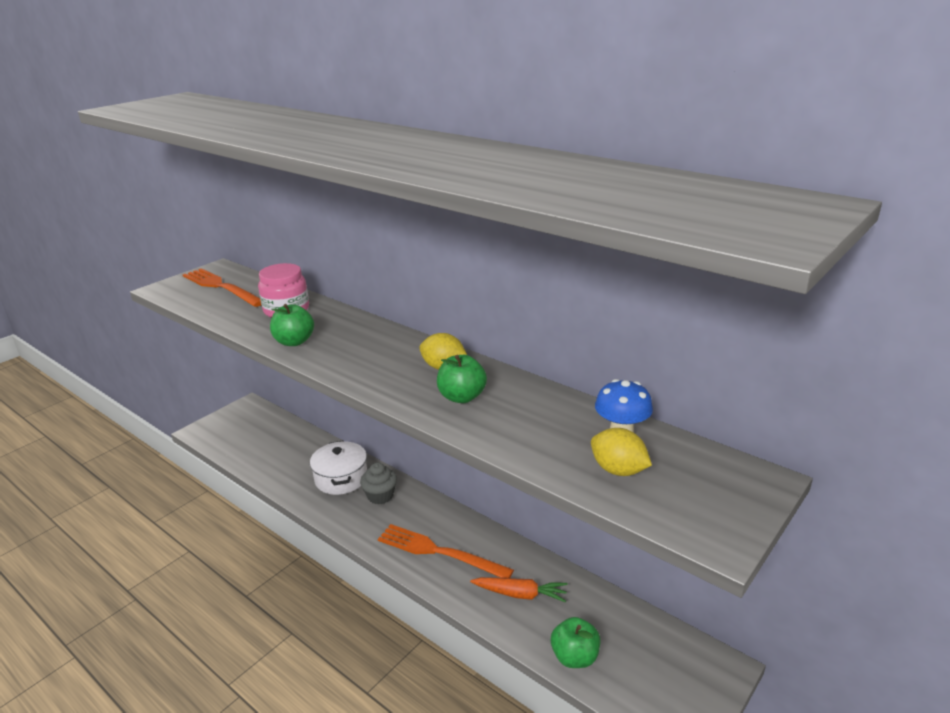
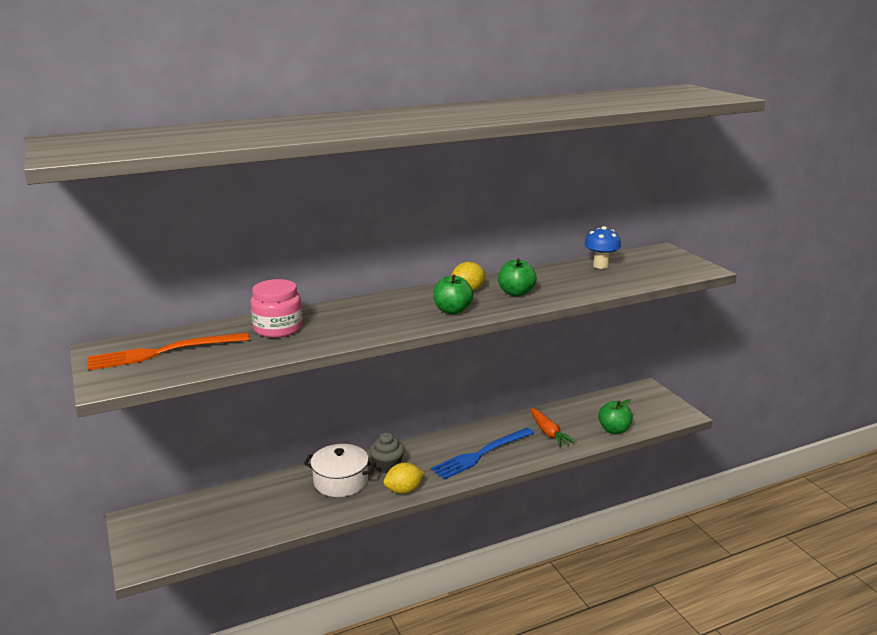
camera: 65 degrees left, 5 degrees down
(294, 342) = (353, 333): green apple -> green apple (452, 310)
(439, 552) = (481, 454): orange fork -> blue fork
(520, 594) = (549, 433): orange carrot -> orange carrot turned 120 degrees clockwise
(618, 470) = (633, 274): yellow lemon -> yellow lemon (404, 490)

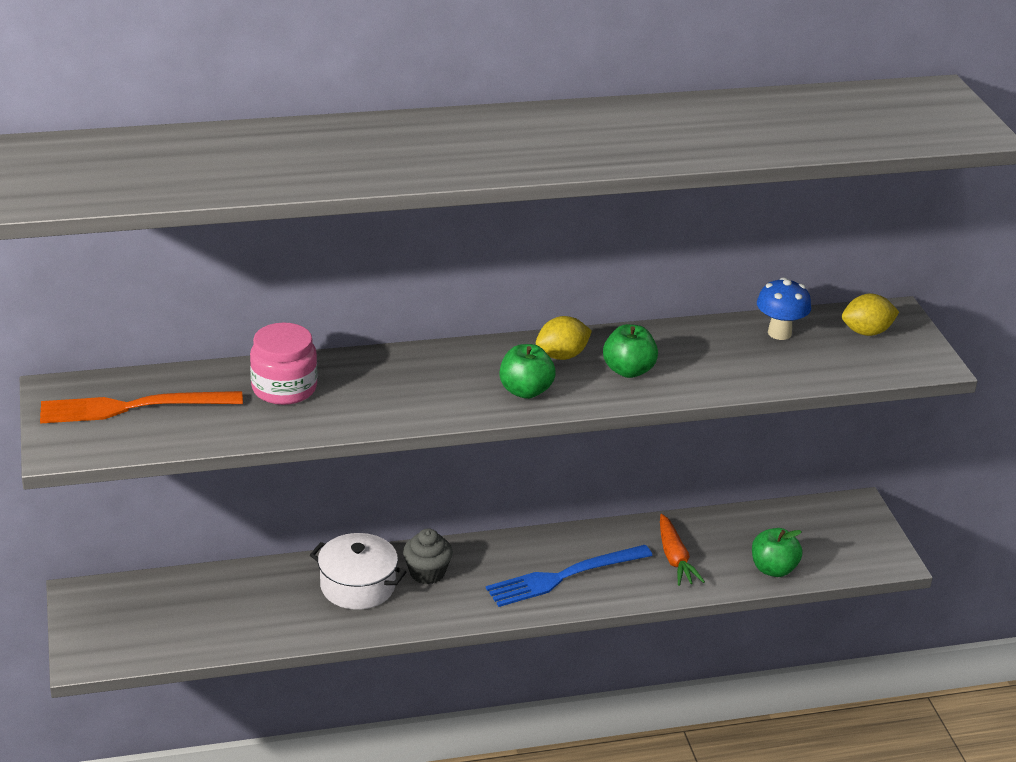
camera: 10 degrees right, 10 degrees up
(404, 490) = (439, 614): yellow lemon -> yellow lemon (866, 332)

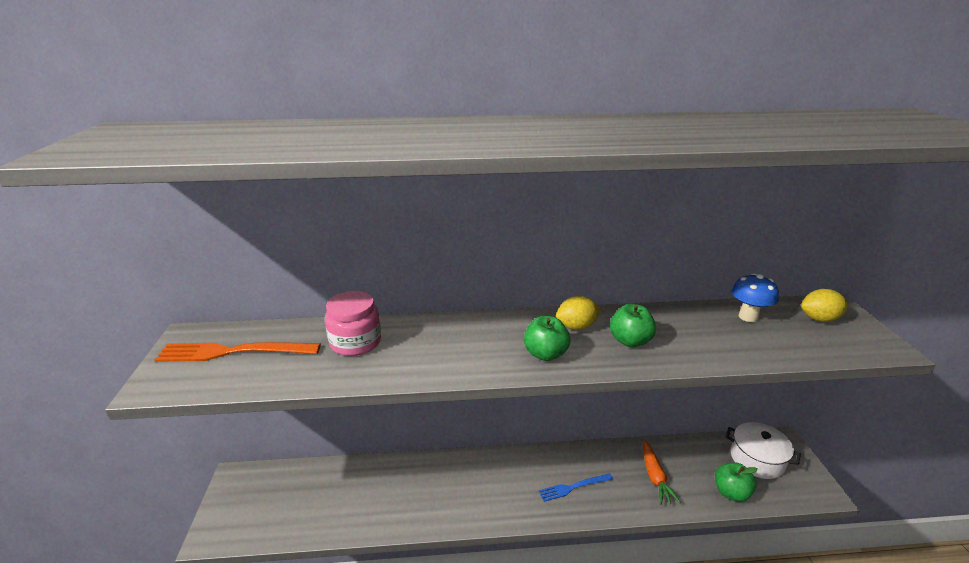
camera: 10 degrees right, 5 degrees down
(357, 586) = (424, 484): white pot -> white pot (757, 459)
(427, 573) = (475, 476): grey cupcake -> none
(564, 576) = (573, 487): blue fork -> blue fork, size x0.60

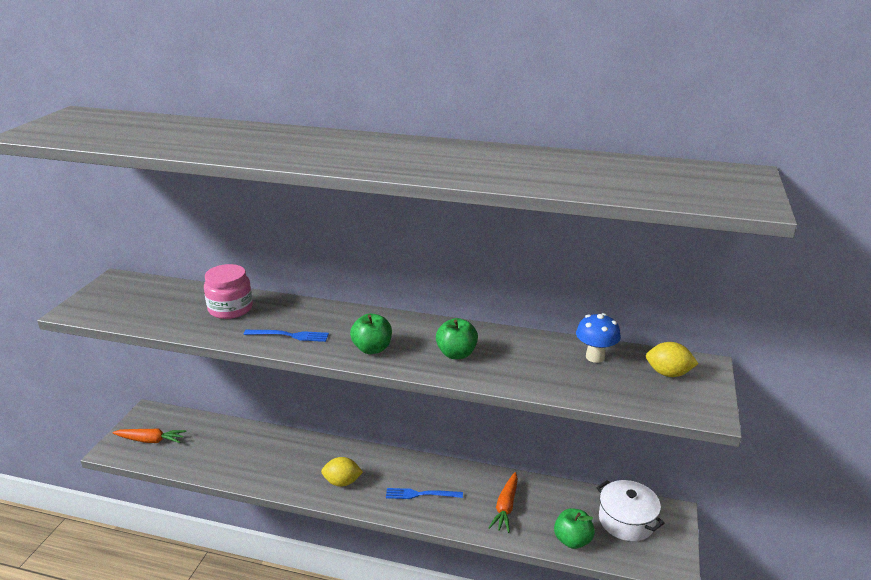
camera: 20 degrees right, 0 degrees up
(234, 352) = (139, 298): orange fork -> none
(255, 509) = (151, 440): none -> orange carrot
(446, 359) = (289, 335): none -> blue fork
(576, 327) = (421, 333): yellow lemon -> yellow lemon (342, 482)

